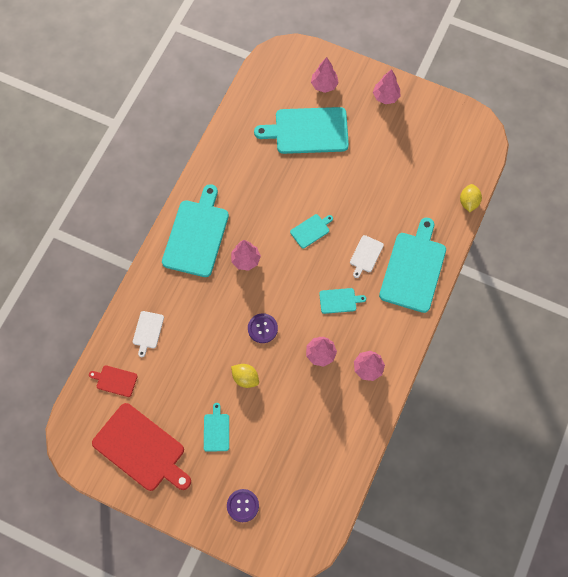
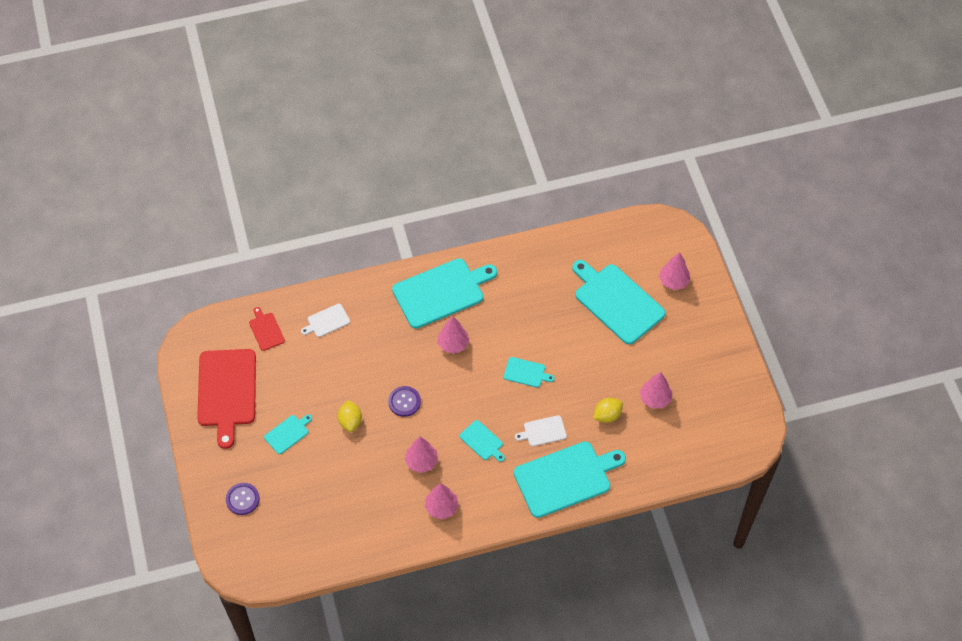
camera: 50 degrees right, 10 degrees down
(385, 97) = (711, 337): pink tree -> pink tree (655, 398)
(468, 202) = (672, 477): yellow lemon -> yellow lemon (607, 415)

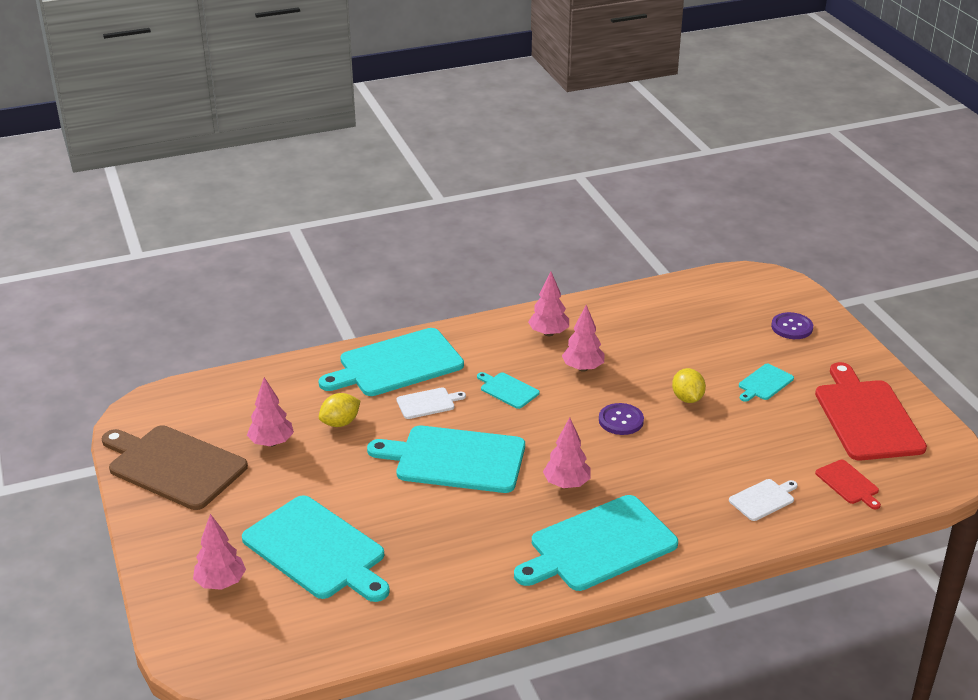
camera: 175 degrees right, 25 degrees down
(526, 373) = (455, 459): turquoise cutting board -> turquoise cutting board, size x2.16
(720, 381) = (174, 466): none -> brown cutting board

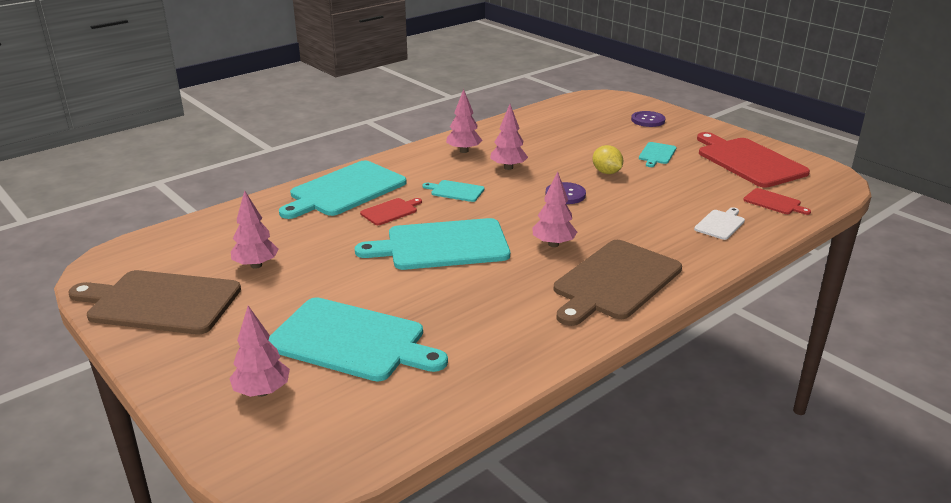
camera: 20 degrees left, 5 degrees down
(340, 423) = (316, 239): yellow lemon -> none
(428, 403) = (390, 211): white cutting board -> red cutting board
(599, 545) = (615, 281): turquoise cutting board -> brown cutting board

